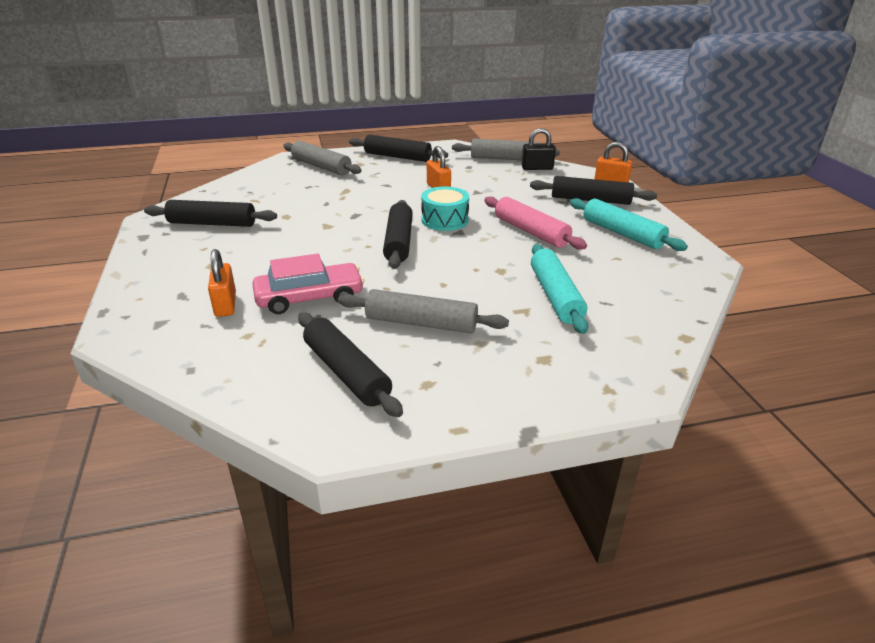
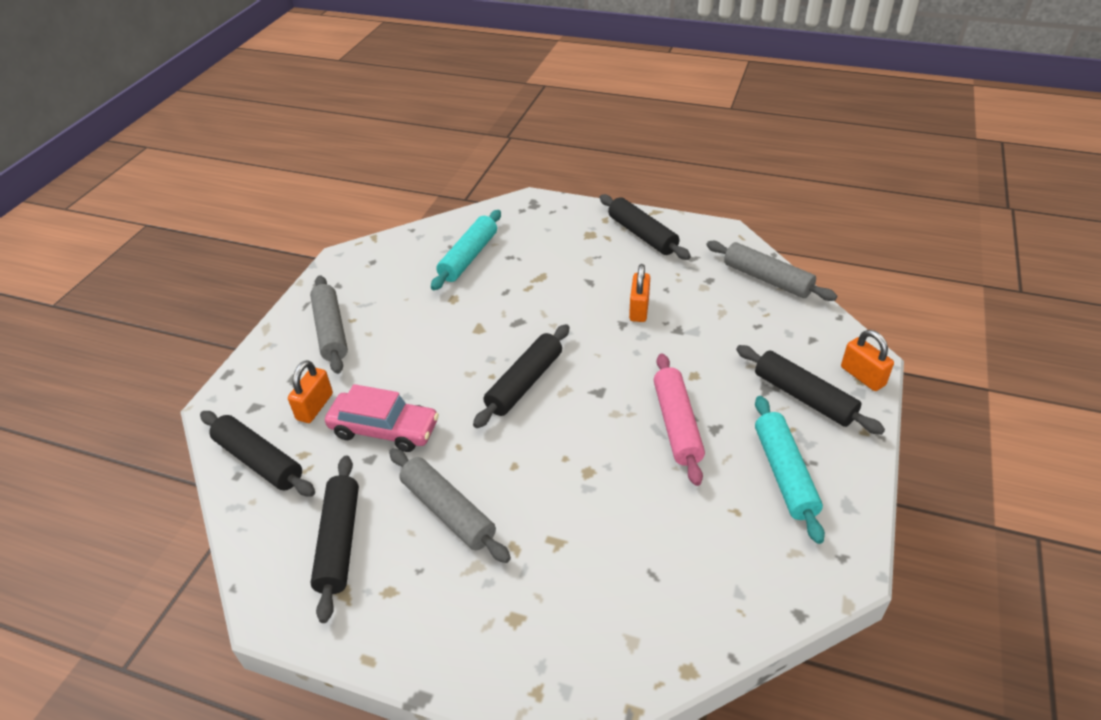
camera: 35 degrees right, 10 degrees up
(212, 223) = (383, 285): black rolling pin -> black rolling pin (259, 460)
(321, 167) = (547, 227): grey rolling pin -> grey rolling pin (331, 331)
(444, 220) = (600, 366): turquoise drum -> none
(537, 168) = (792, 311): black padlock -> none
(555, 296) = (608, 538): turquoise rolling pin -> turquoise rolling pin (469, 257)

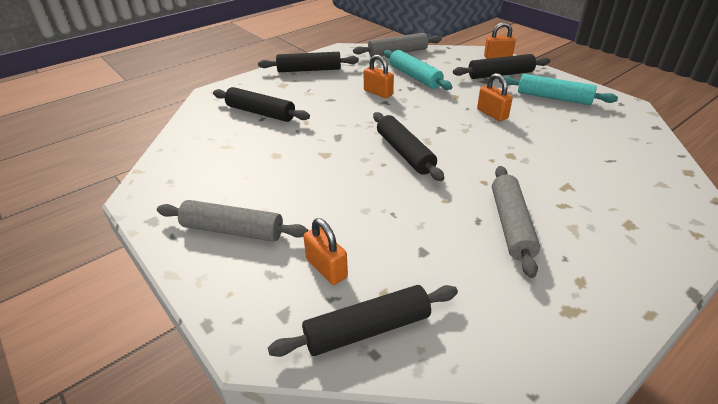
camera: 60 degrees left, 5 degrees down
(339, 541) = (510, 297): black rolling pin -> black rolling pin (260, 113)
(384, 429) = (394, 233): pink car -> none
(448, 511) = (511, 225): grey rolling pin -> grey rolling pin turned 75 degrees counterclockwise
(469, 257) = (237, 134): turquoise rolling pin -> turquoise rolling pin (415, 77)
(676, 424) = (492, 114): pink rolling pin -> orange padlock

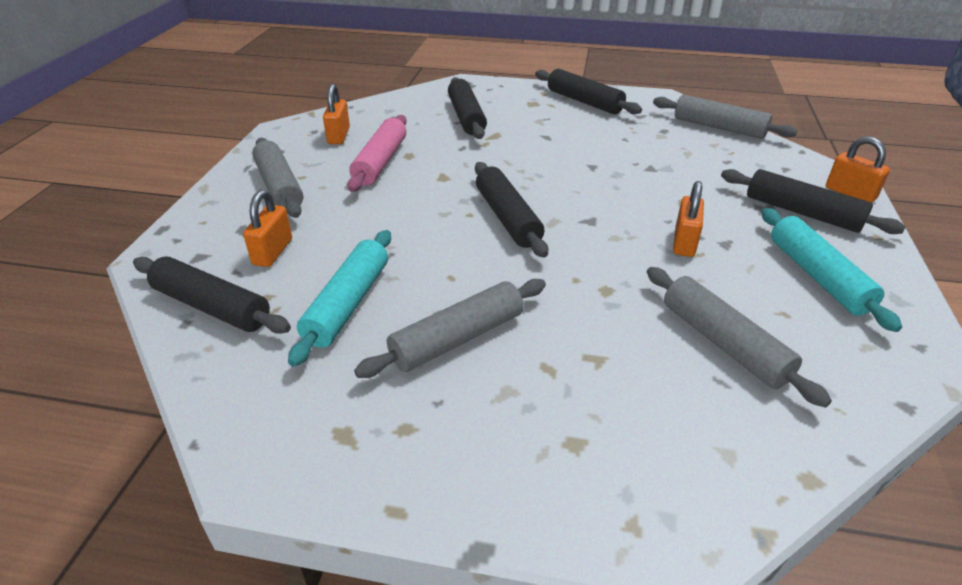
camera: 50 degrees right, 0 degrees up
(268, 170) = (381, 162): none -> pink rolling pin
(378, 93) = (604, 154): orange padlock -> orange padlock (338, 136)
(405, 153) = (508, 218): black rolling pin -> black rolling pin turned 45 degrees counterclockwise
(415, 77) = (681, 160): turquoise rolling pin -> turquoise rolling pin (348, 304)
(583, 145) = (723, 343): none -> grey rolling pin

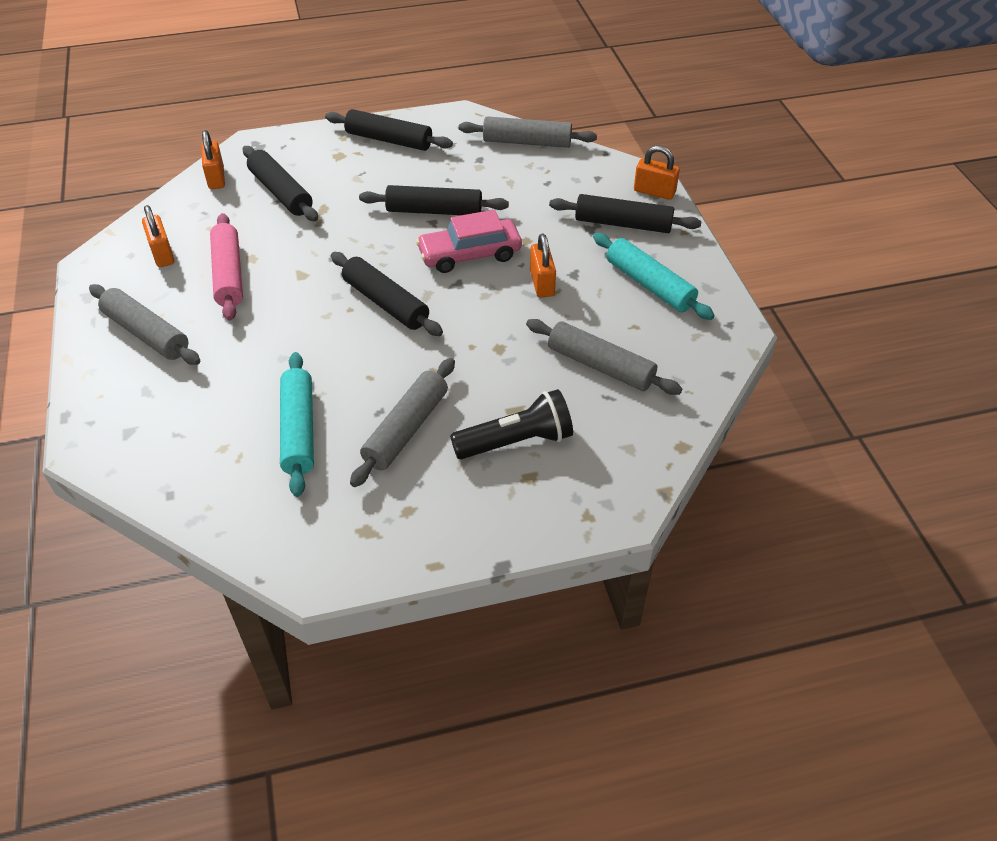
camera: 25 degrees left, 10 degrees up
(212, 306) = (181, 472): black rolling pin -> black rolling pin (434, 211)
(273, 252) = (195, 404): orange padlock -> orange padlock (216, 178)
(579, 394) = (516, 441): none -> black flashlight
(616, 199) = (469, 254): none -> pink car

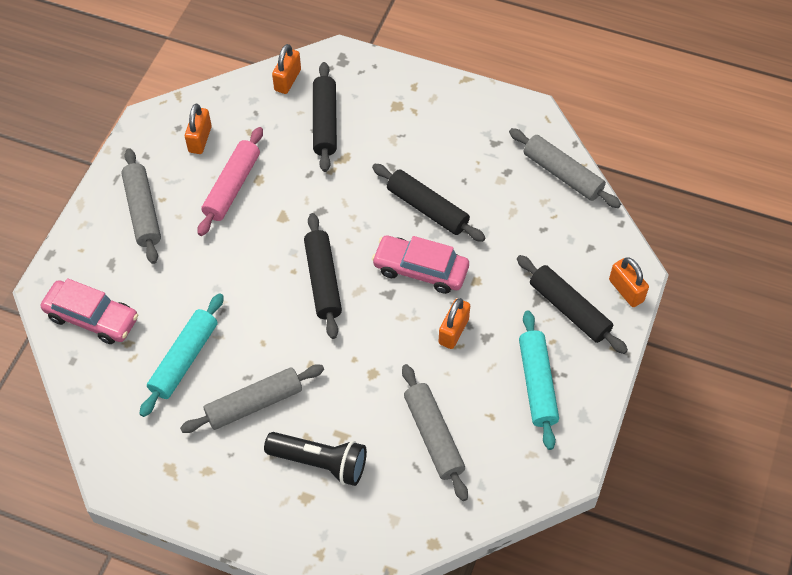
camera: 35 degrees right, 10 degrees up
(162, 446) = (92, 318): none -> pink car
(389, 140) = (449, 110): black rolling pin -> none

